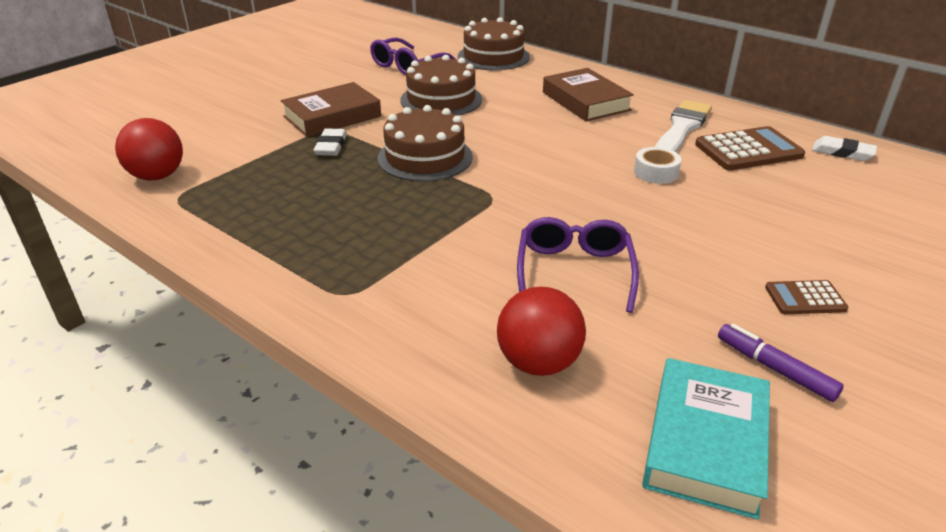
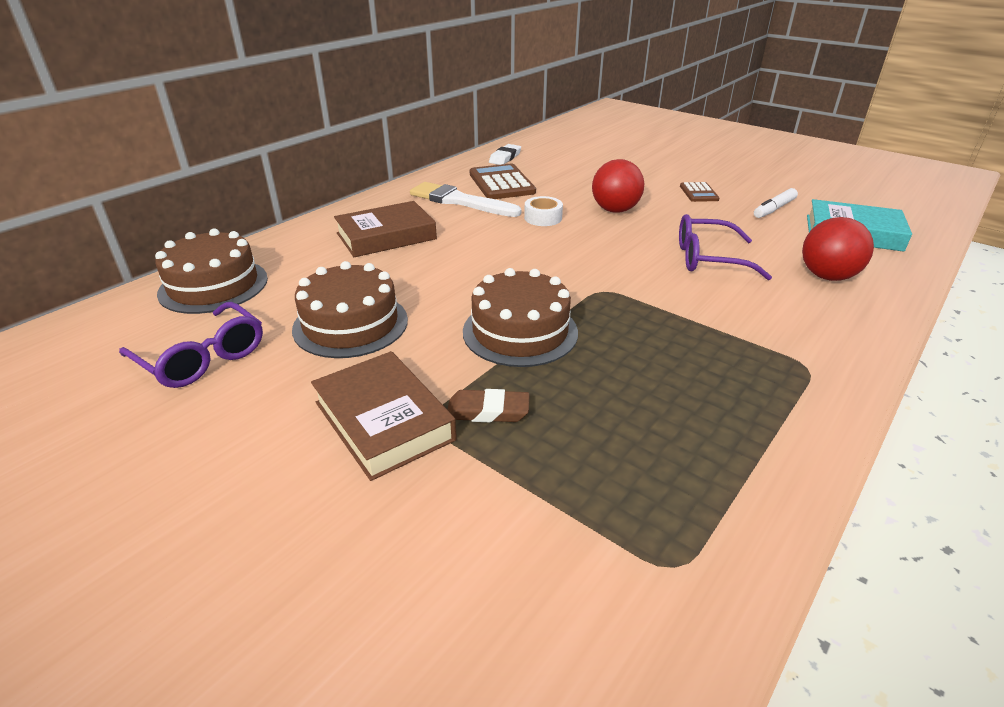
camera: 90 degrees left, 0 degrees up
(157, 176) = (609, 623): red ball -> red ball (615, 210)
(331, 146) = (488, 411): white eraser -> brown eraser
(775, 369) = (774, 209): purple marker -> white marker

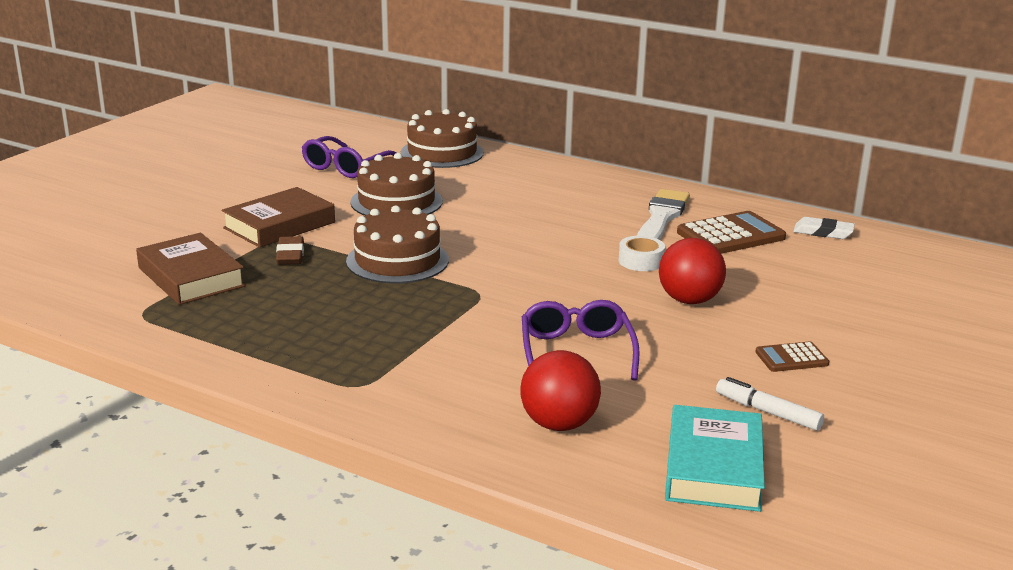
camera: 80 degrees right, 10 degrees down
(386, 236) = (556, 196): brown book -> brown book (191, 277)

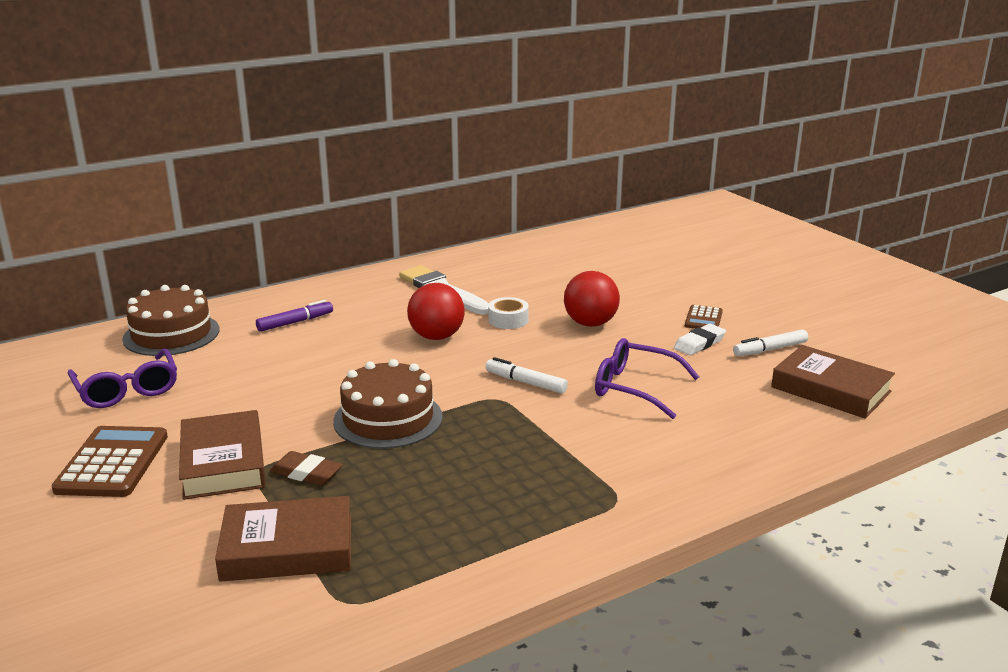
camera: 60 degrees left, 0 degrees up
(396, 201) = (254, 386): brown cake -> none
(516, 183) = (295, 322): none -> purple marker
(524, 299) = (526, 383): none -> white marker
(559, 424) = (741, 427): red ball -> red ball (436, 337)
(714, 467) = (830, 389): turquoise book -> brown book
(731, 235) = (501, 277): brown calculator -> brown calculator (112, 463)
(823, 232) = (531, 250): white eraser -> white eraser (699, 343)

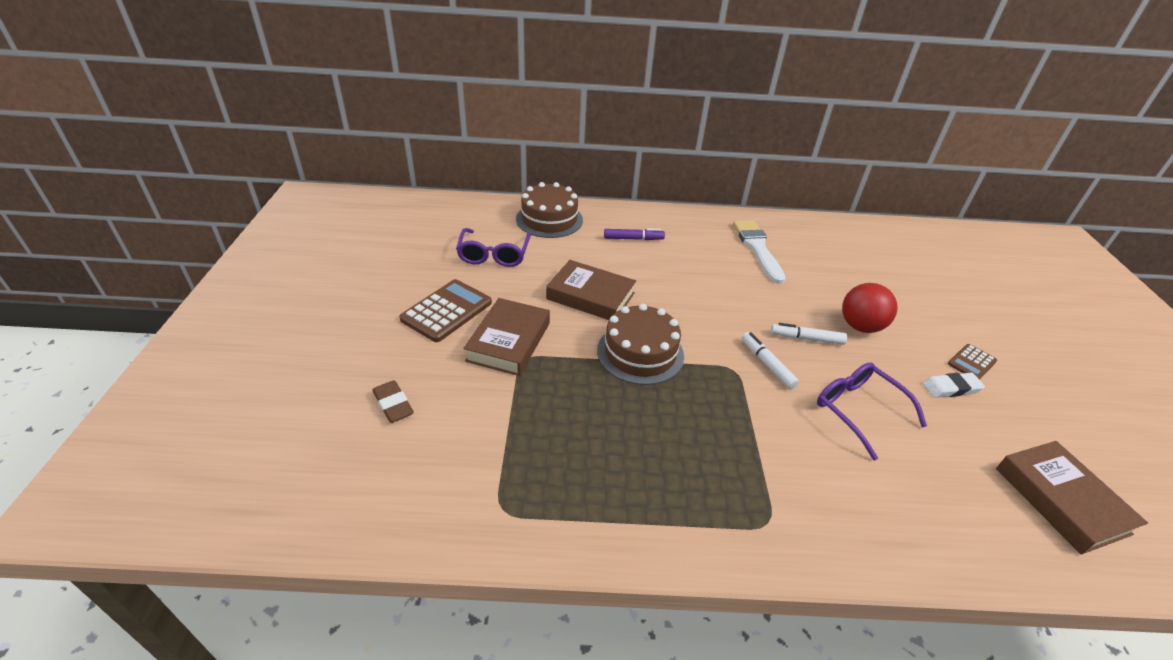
camera: 30 degrees right, 15 degrees up
(287, 548) = (498, 437): brown book -> brown book (590, 296)
(306, 473) = (554, 376): brown eraser -> brown eraser (393, 404)
(436, 337) = (725, 290): red ball -> none
(508, 320) = (792, 296): white tape -> none
(770, 350) = (1021, 424): white marker -> white marker (807, 338)

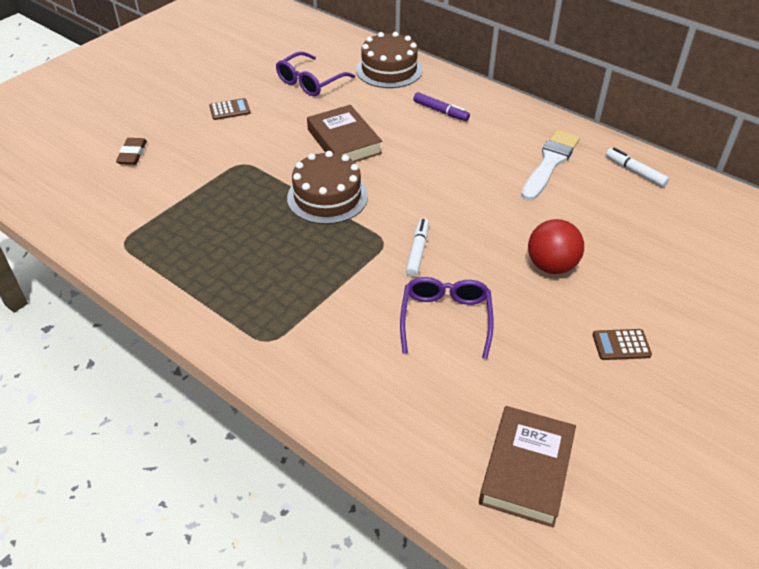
camera: 40 degrees right, 5 degrees up
(447, 311) = (230, 110): brown calculator -> brown calculator, size x0.55
(508, 341) = (245, 148): brown book -> none
(807, 338) = (482, 251): white marker -> white marker (635, 172)
(951, 388) = (562, 350): white eraser -> none

